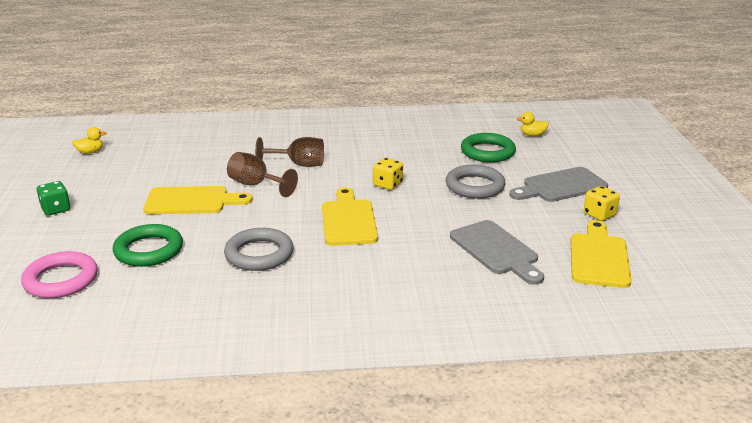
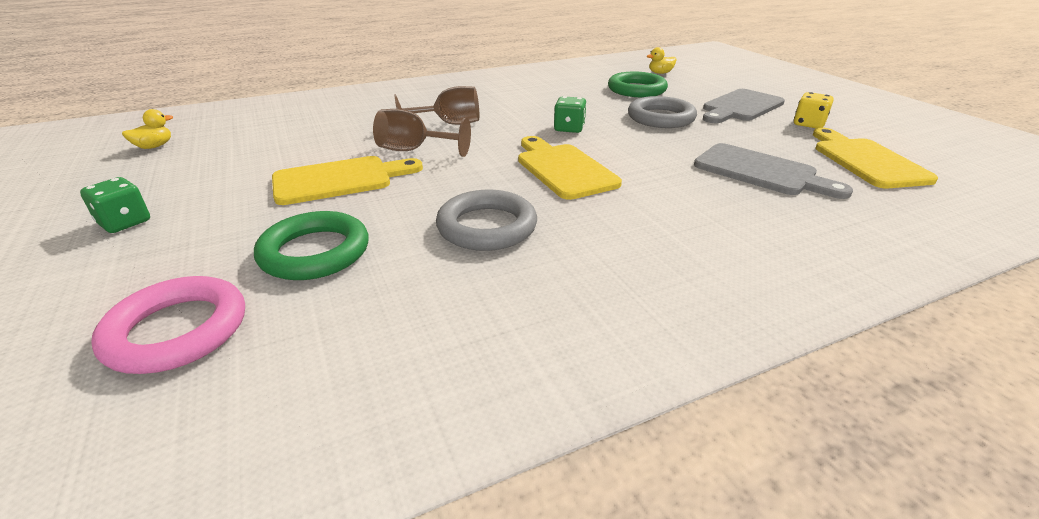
camera: 20 degrees left, 5 degrees up
(387, 184) = (569, 128): yellow dice -> green dice

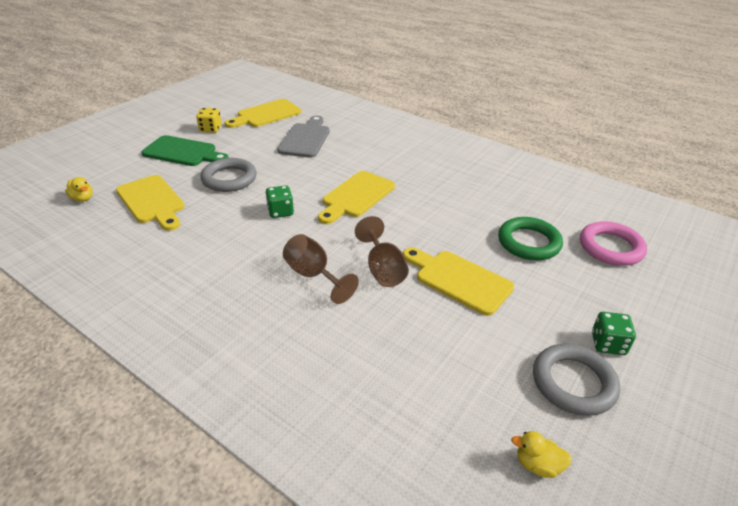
camera: 120 degrees left, 5 degrees up
(487, 227) = (447, 201): grey ring -> grey ring (573, 383)
(636, 90) = (152, 201): green ring -> yellow cutting board
(741, 107) = (183, 152): grey cutting board -> green cutting board

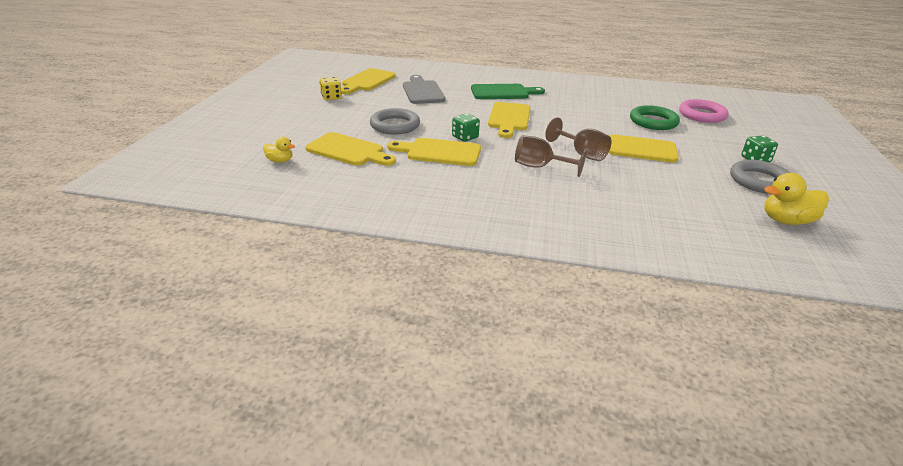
camera: 25 degrees left, 5 degrees down
(183, 152) = (329, 116): green cutting board -> green cutting board (503, 92)
(232, 226) = (439, 152): none -> yellow cutting board
(537, 465) = (786, 220): yellow duck -> yellow duck, size x1.73

